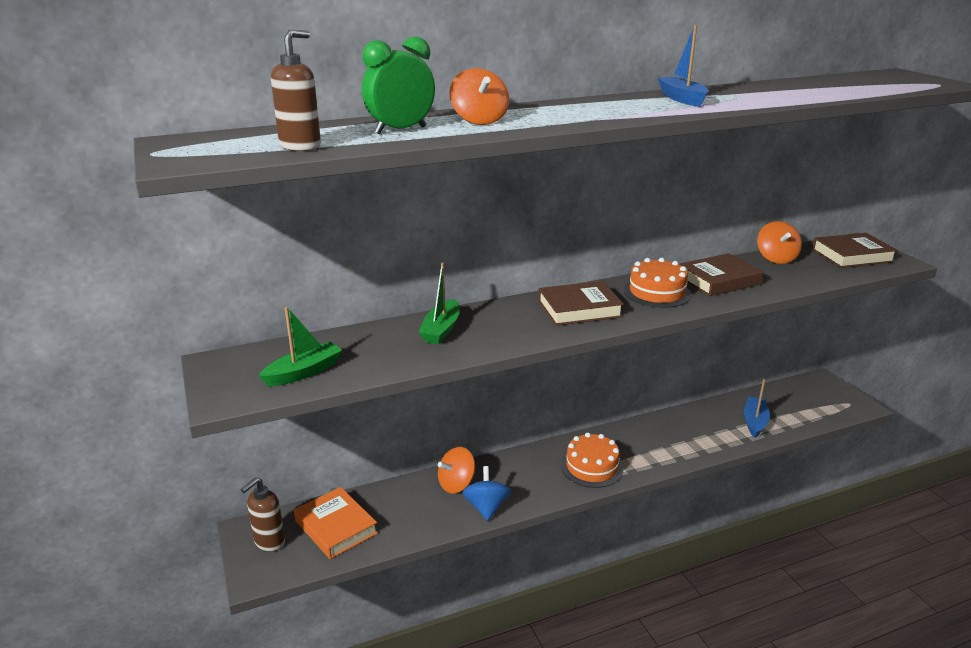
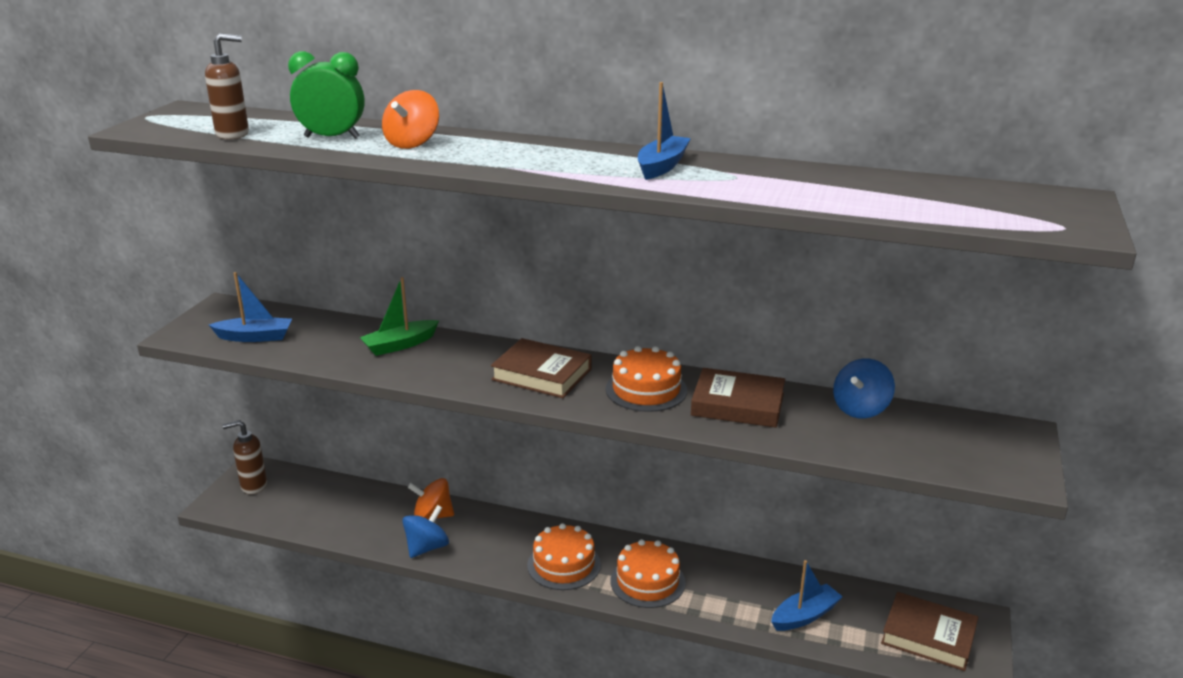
camera: 40 degrees right, 0 degrees up
(304, 372) = (255, 337): green boat -> blue boat
(336, 527) = (306, 500): orange book -> none
(653, 449) = (647, 581): none -> orange cake
(776, 258) = (860, 409): orange spinning top -> blue spinning top
(852, 255) = (972, 444): brown book -> brown book (928, 636)

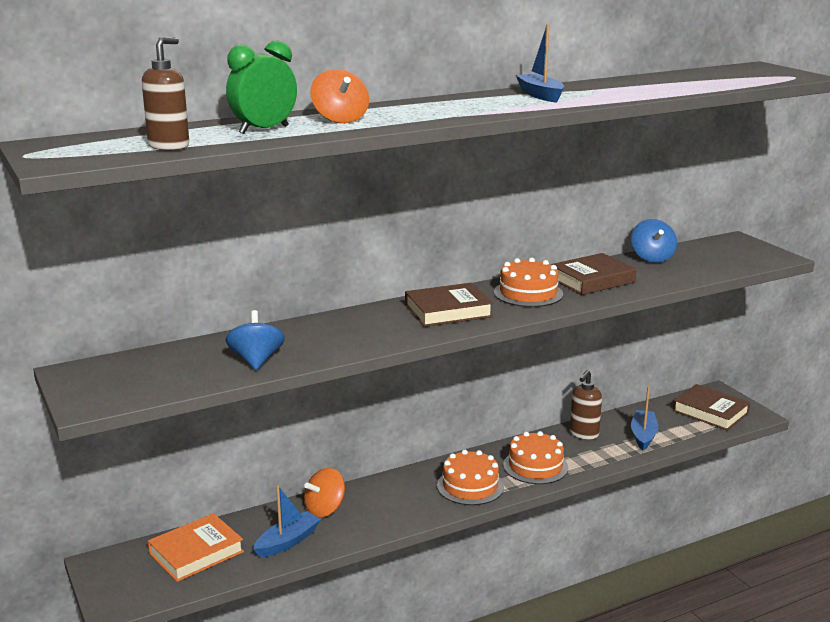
camera: 45 degrees left, 5 degrees down
(253, 486) = (125, 573): brown soap dispenser -> brown soap dispenser (583, 434)
(255, 337) = (167, 377): blue boat -> blue boat (287, 542)
(309, 497) = (196, 552): none -> orange book
(400, 345) = (306, 335): green boat -> none
(427, 547) = (359, 529): blue spinning top -> blue spinning top (256, 360)
(928, 636) = (710, 412): brown book -> brown book turned 60 degrees clockwise

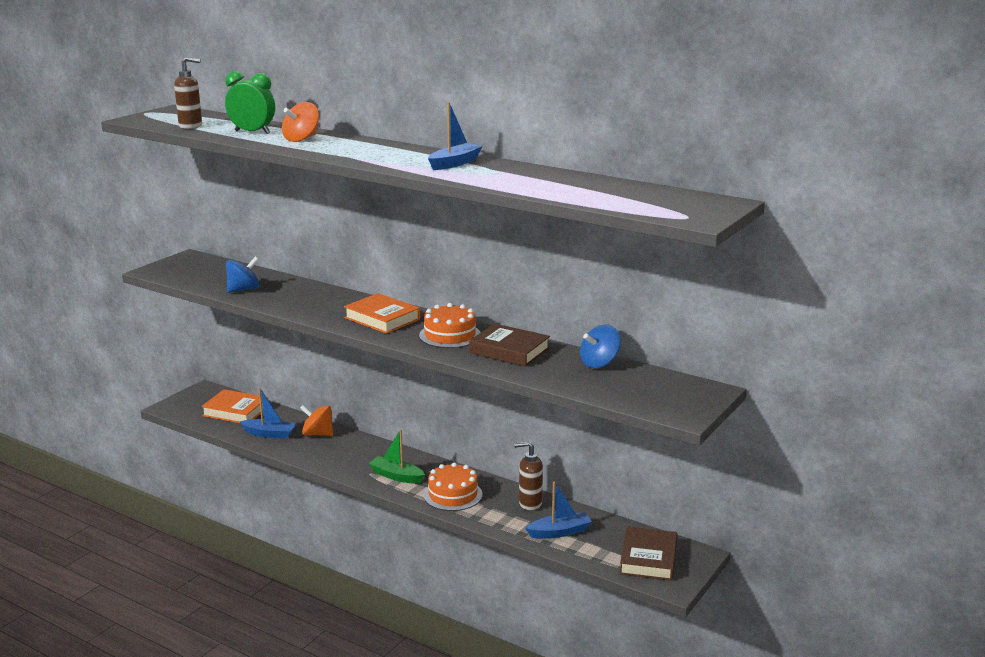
camera: 60 degrees right, 0 degrees up
(448, 311) = (382, 318): brown book -> orange book
(470, 486) = (396, 476): orange cake -> green boat

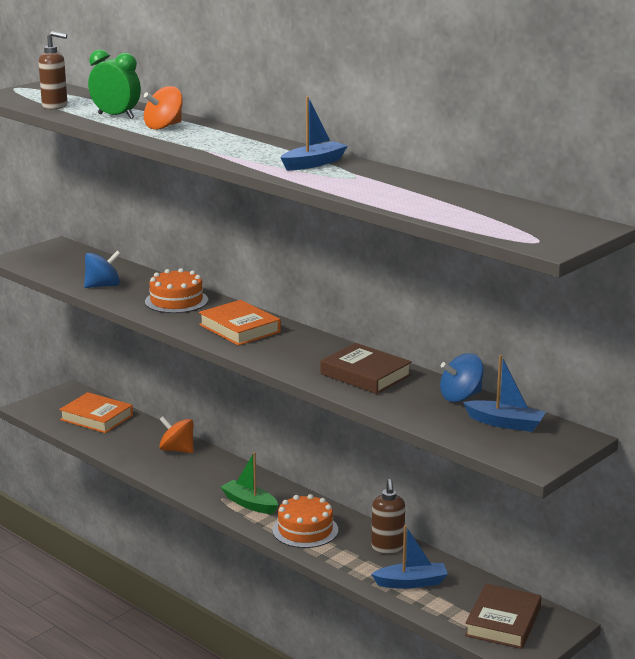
camera: 10 degrees right, 0 degrees up
(269, 434) = (125, 445): blue boat -> blue boat (505, 423)
(450, 335) = (306, 352): orange cake -> orange cake (176, 301)
(529, 504) = (387, 548): brown soap dispenser -> brown soap dispenser turned 105 degrees counterclockwise

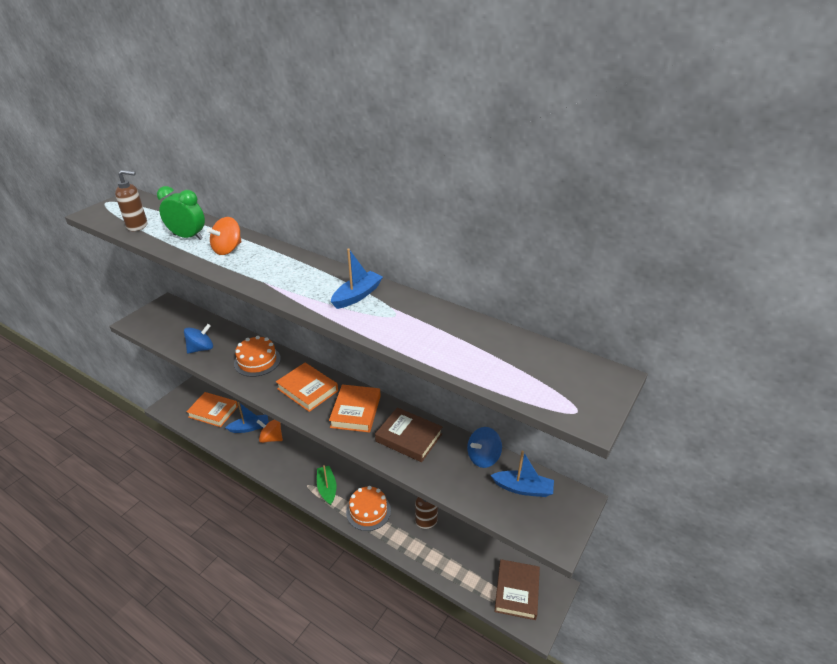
camera: 10 degrees left, 15 degrees up
(249, 504) = (327, 488): green boat -> green boat turned 45 degrees clockwise
(300, 350) = (356, 411): none -> orange book
(411, 582) = (448, 557): blue boat -> blue boat (250, 427)

